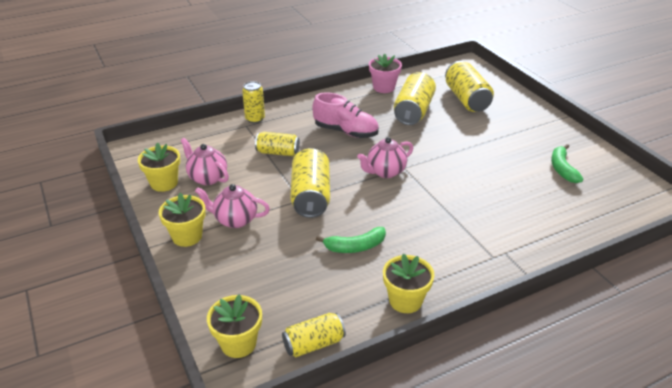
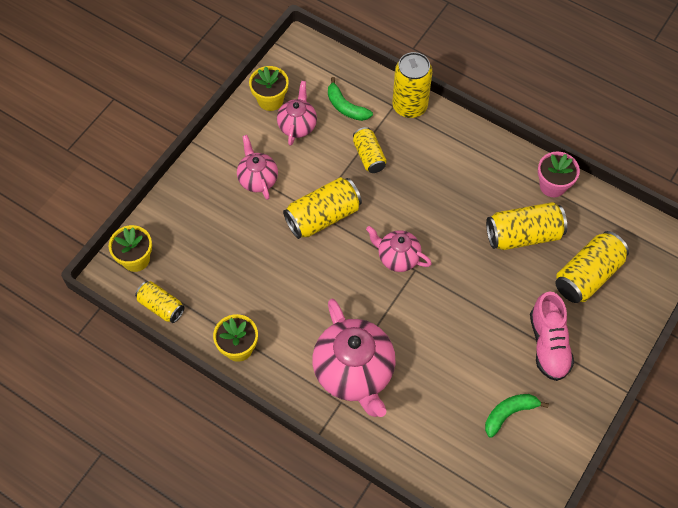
camera: 60 degrees right, 25 degrees up
(187, 236) = (219, 159): yellow flower pot -> none
(255, 119) = (409, 106): yellow can -> yellow can, size x1.62
(346, 132) = (441, 193): pink shoe -> pink shoe (548, 344)
(355, 246) = (279, 283): green banana -> green banana (346, 107)
(480, 234) = (354, 373): none -> pink teapot

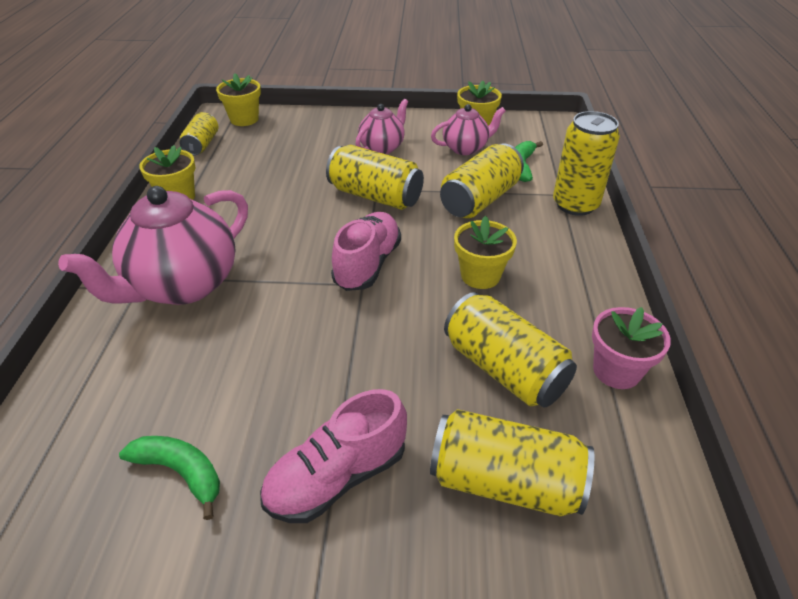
camera: 60 degrees right, 20 degrees down
(369, 156) = (480, 200): yellow can -> yellow can, size x1.62
(397, 257) = (367, 264): pink teapot -> pink shoe
(445, 202) = (480, 275): none -> yellow flower pot

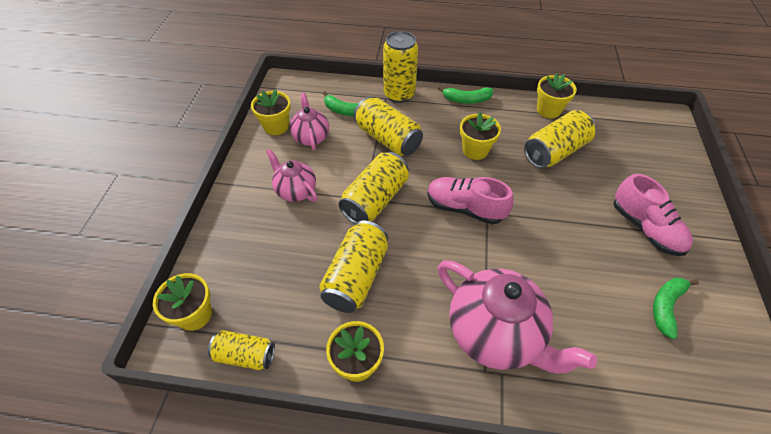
camera: 85 degrees left, 10 degrees up
(505, 482) = (628, 162): yellow can -> yellow can (356, 276)
(596, 269) = (467, 100): none -> green banana
(616, 371) = (548, 110): pink flower pot -> yellow flower pot

